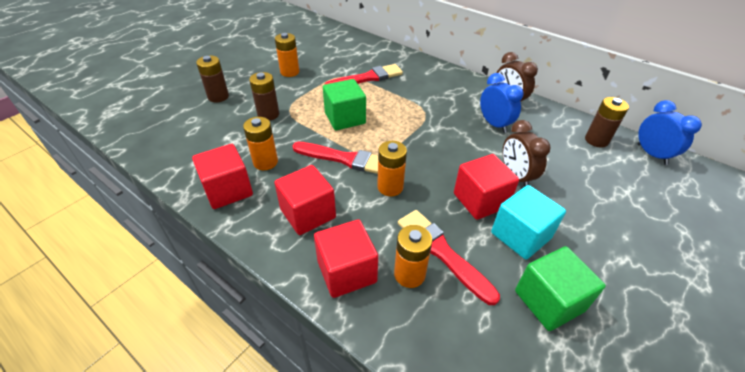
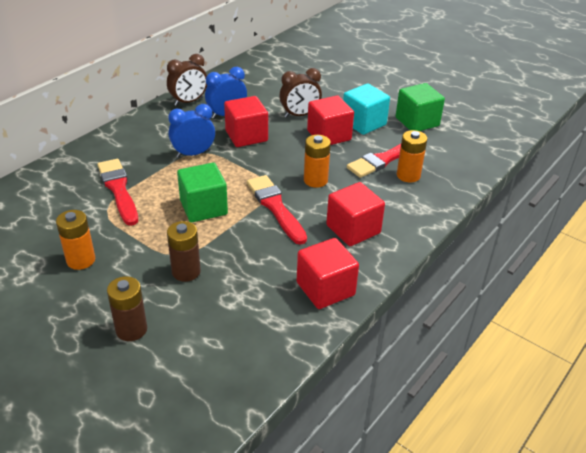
camera: 90 degrees left, 5 degrees down
(265, 162) = (279, 265): orange battery -> none
(345, 159) = (275, 207): red brush -> red brush turned 45 degrees counterclockwise
(347, 271) = (412, 206): red cube -> red cube (246, 136)
(596, 140) = (254, 71): brown battery -> none
(651, 154) = (273, 53): blue clock -> blue clock (193, 154)

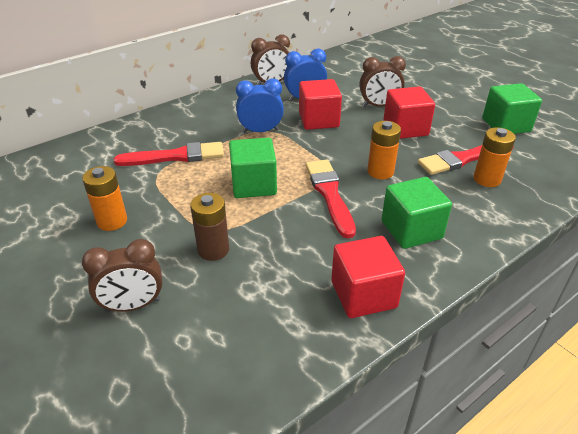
camera: 15 degrees right, 0 degrees up
(118, 189) = (175, 156): red brush -> red brush turned 90 degrees clockwise
(131, 329) = (133, 305): brown battery -> brown clock
(353, 229) = (411, 230): red cube -> green cube
(363, 123) = (446, 120): turquoise cube -> none

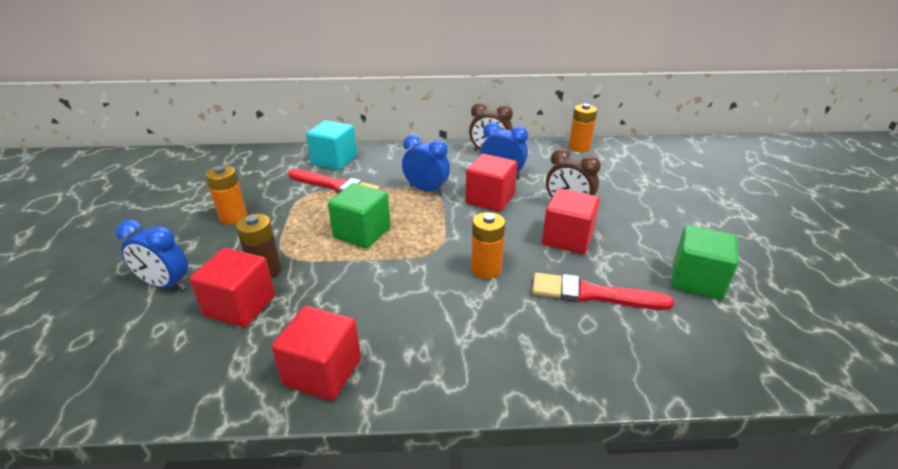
camera: 35 degrees right, 5 degrees down
(133, 305) = (165, 285): brown clock -> blue clock
(141, 135) = (334, 160): none -> turquoise cube
(231, 285) = (240, 306): none -> red cube
(330, 194) = (412, 269): red brush -> none
(411, 230) = (443, 337): green cube -> none
(487, 179) = (593, 327): orange battery -> orange battery (579, 147)

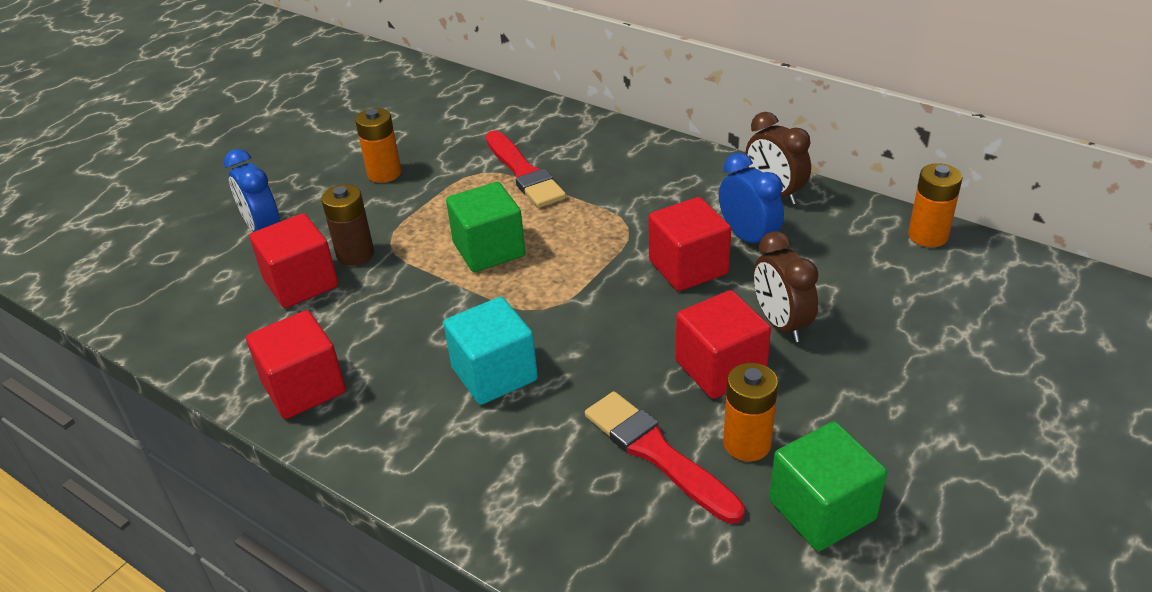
camera: 40 degrees right, 5 degrees up
(334, 160) = (559, 133): turquoise cube -> turquoise cube (494, 374)
(426, 190) = (622, 221): blue clock -> none
(486, 269) = (571, 359): orange battery -> orange battery (747, 444)

